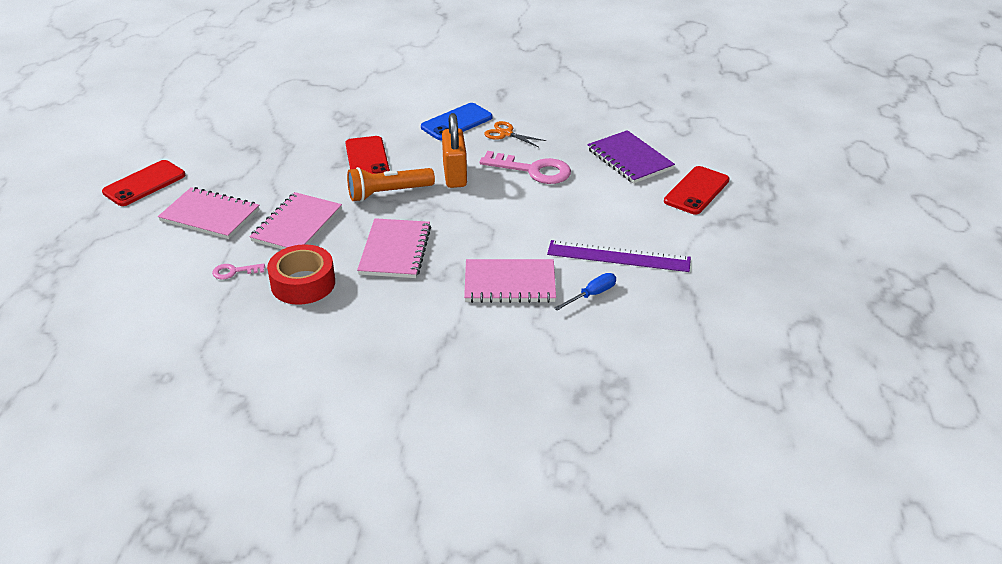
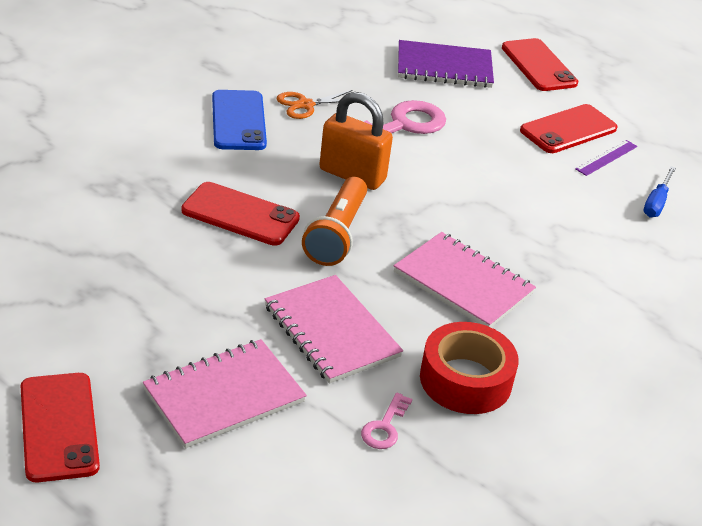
camera: 60 degrees left, 0 degrees up
(510, 283) = (596, 239): pink notebook -> none
(592, 295) = (656, 203): blue screwdriver -> blue screwdriver turned 150 degrees counterclockwise
(618, 256) = (606, 157): purple ruler -> purple ruler, size x0.51
(630, 230) = (568, 129): none -> red phone

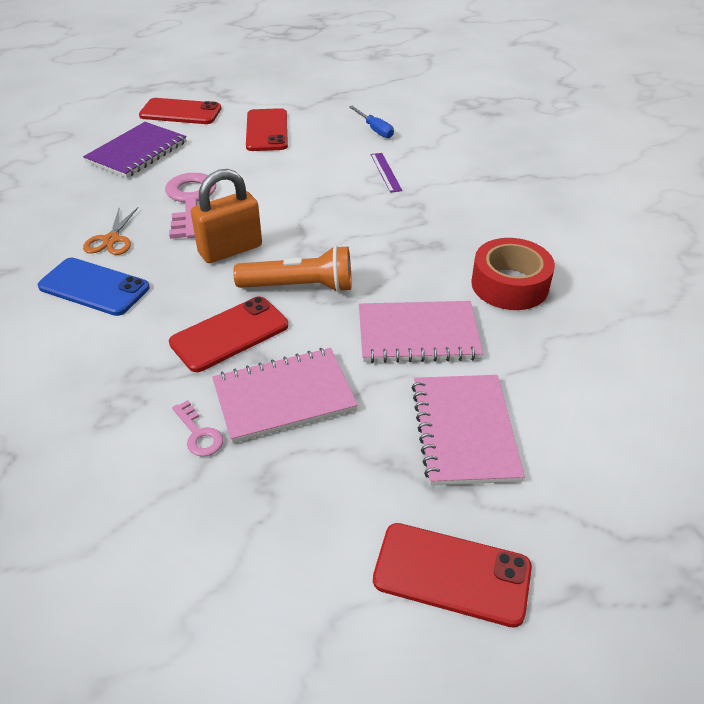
camera: 55 degrees left, 5 degrees up
(336, 234) = (299, 287): orange flashlight -> orange flashlight turned 45 degrees counterclockwise
(385, 427) = (542, 346): pink key -> pink key (199, 434)
(463, 283) = (403, 244): pink notebook -> pink notebook (284, 397)
(606, 157) = (311, 128): purple ruler -> purple ruler (385, 172)

